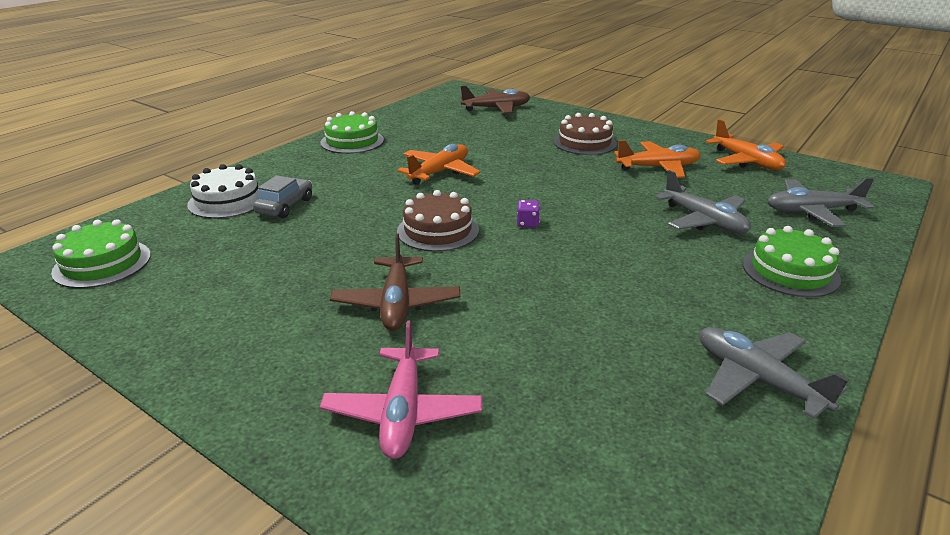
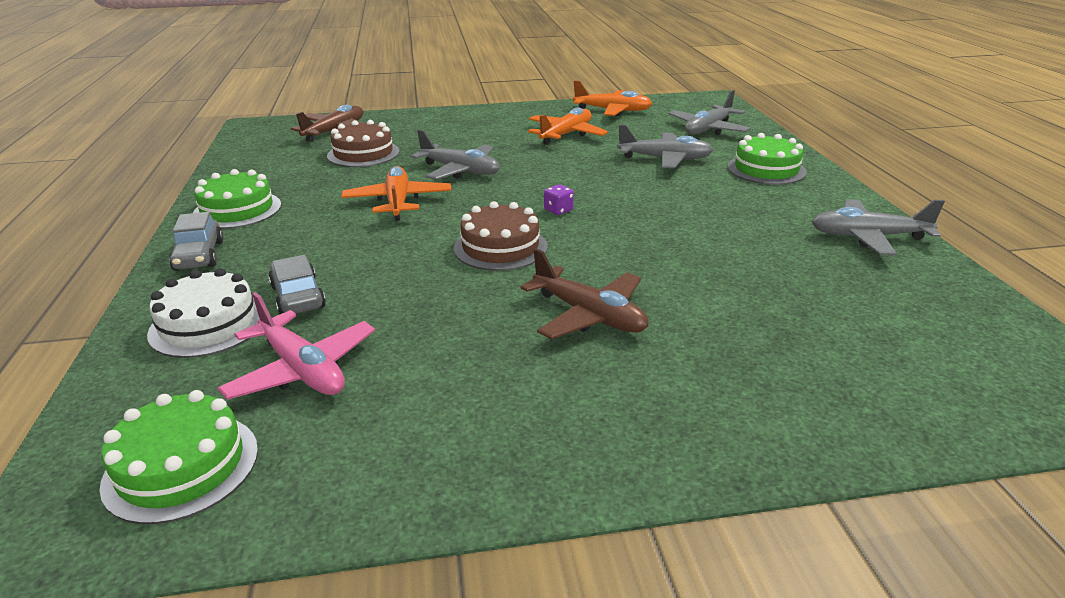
camera: 45 degrees left, 0 degrees up
(289, 161) = (199, 256): none -> grey car
(403, 412) = (755, 379): pink plane -> pink plane (302, 370)
(520, 166) = (460, 171): none -> grey plane
(584, 142) = (475, 135): brown cake -> brown cake (363, 153)

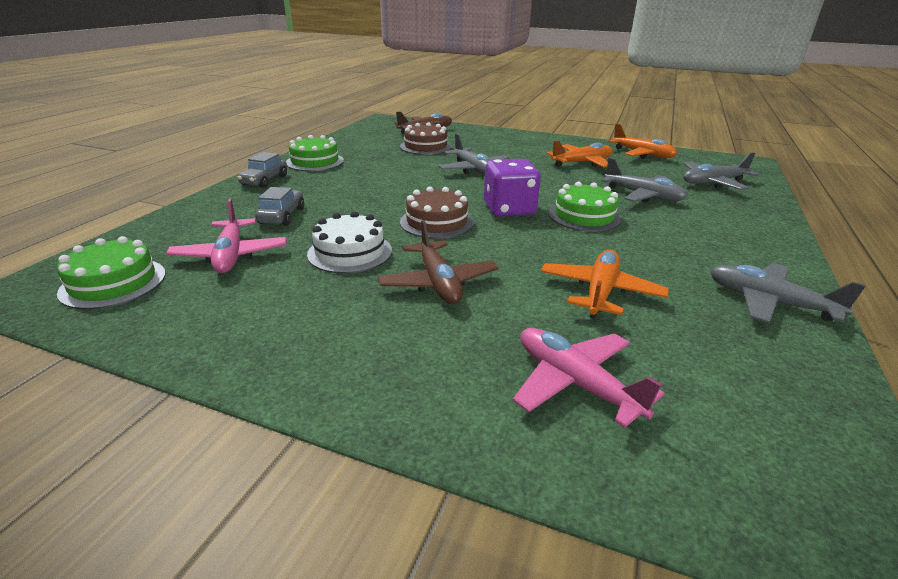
camera: 30 degrees right, 0 degrees up
(208, 324) = (221, 216): white cake -> white cake (350, 252)
(398, 202) = (408, 179): orange plane -> orange plane (600, 292)
(558, 210) = (509, 209): purple dice -> purple dice, size x2.43
(766, 169) = (730, 224): green cake -> green cake (584, 216)
(817, 364) = (575, 383): none -> pink plane

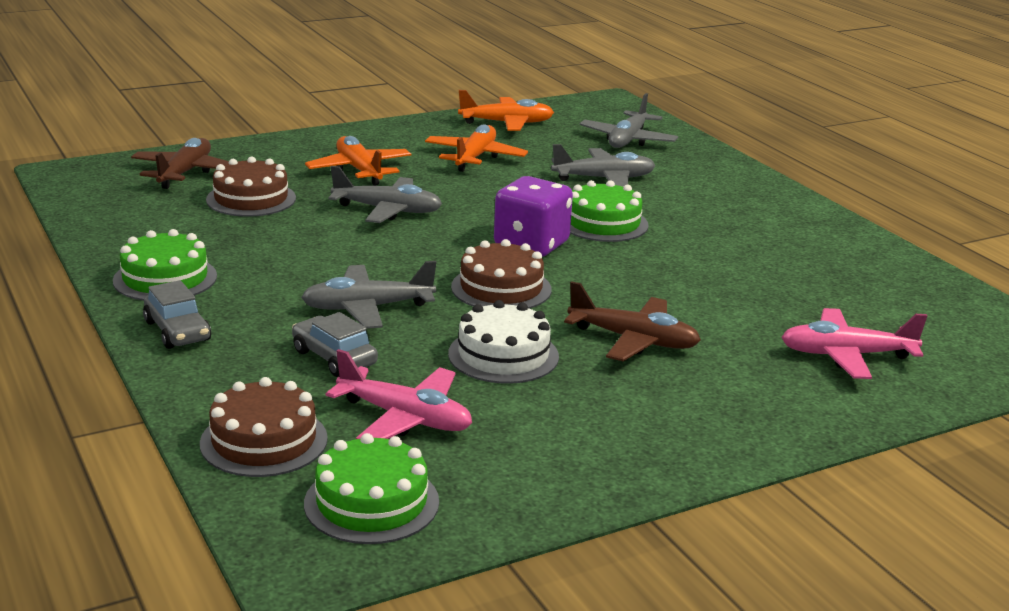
camera: 50 degrees left, 5 degrees down
(166, 233) = (264, 441): none -> brown cake
(600, 292) = (745, 287): orange plane -> orange plane (359, 170)
(769, 302) = (840, 243): grey plane -> grey plane (367, 308)

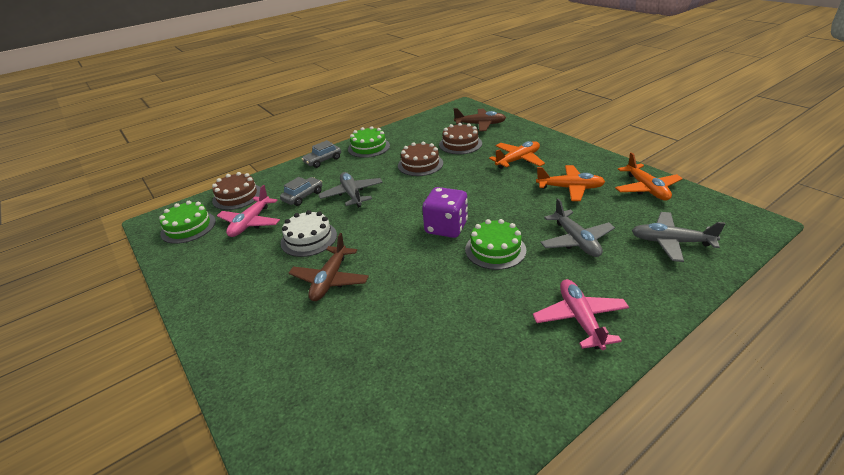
camera: 85 degrees right, 10 degrees up
(387, 210) = (468, 178): grey plane -> none
(501, 288) = (384, 226): brown cake -> brown cake (420, 164)
(846, 355) = (319, 383): pink plane -> pink plane (580, 319)

